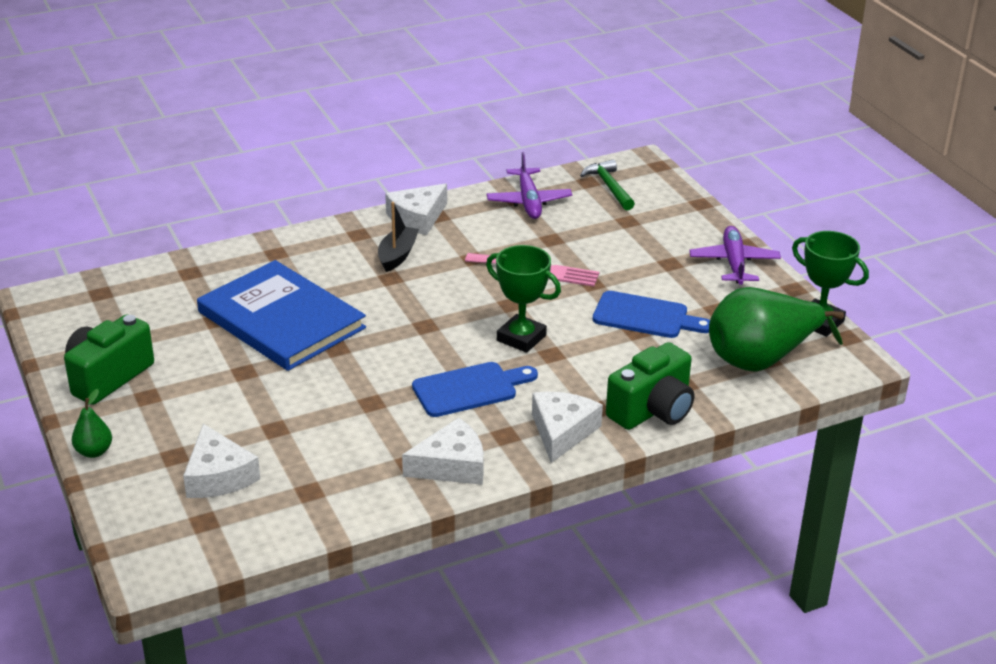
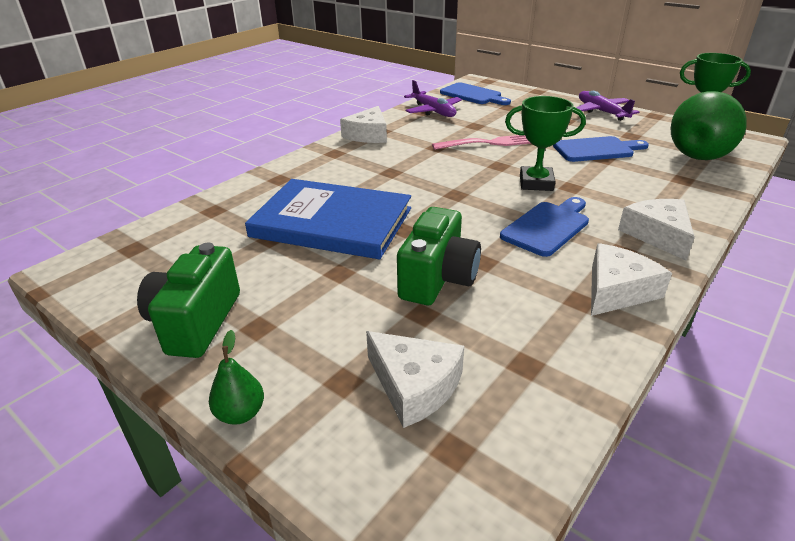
camera: 25 degrees left, 0 degrees up
(397, 255) = (379, 158): black boat -> none
(609, 187) = (473, 95): green hammer -> blue cutting board
(652, 410) = (692, 201): green camera -> green camera (438, 279)

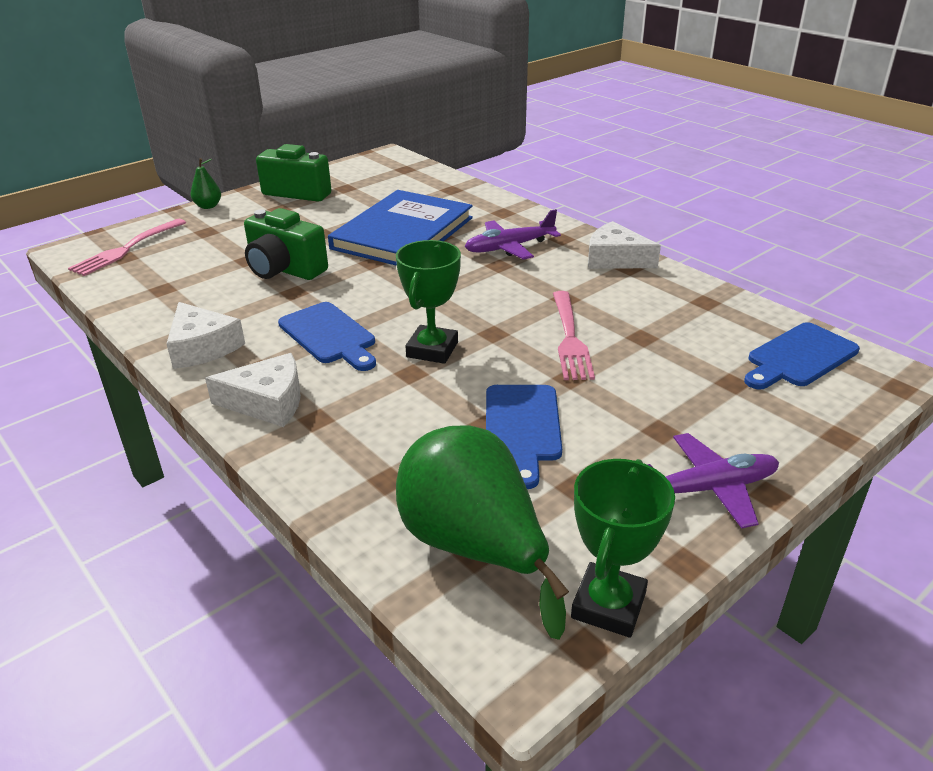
camera: 100 degrees right, 0 degrees up
(414, 385) = (181, 251): white cheese -> none
(423, 461) = (127, 248): none -> pink fork
(433, 111) = (708, 310): purple plane -> purple plane (510, 247)

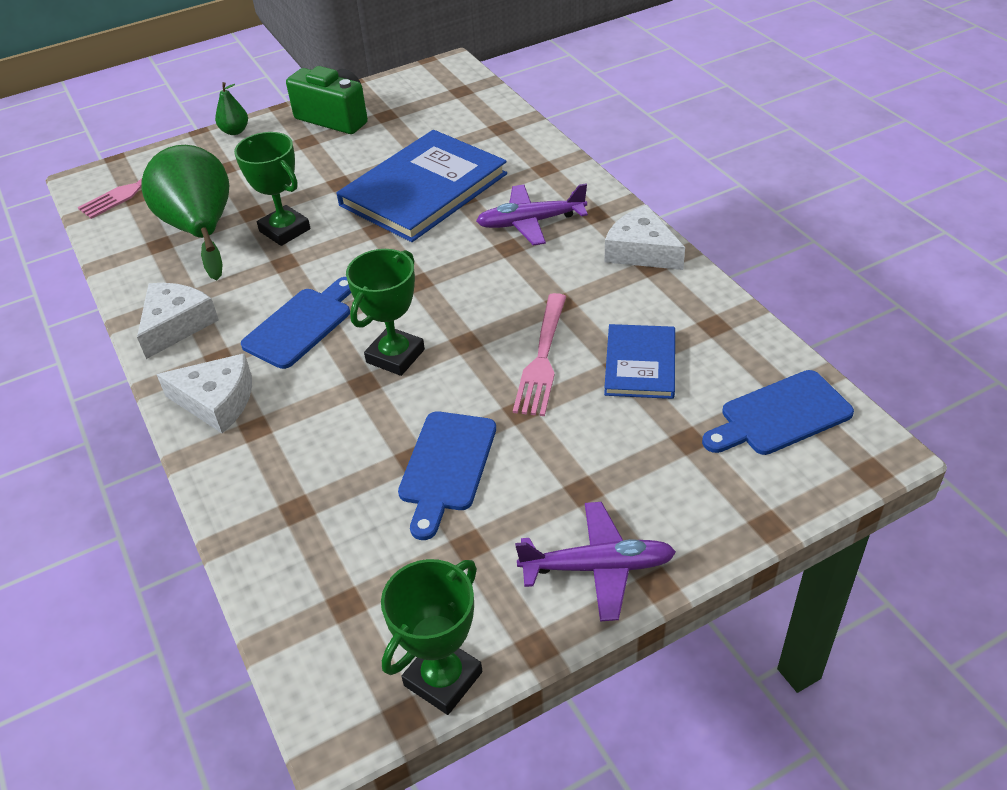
camera: 15 degrees right, 10 degrees up
(202, 347) = (176, 325): white cheese -> white cheese turned 135 degrees counterclockwise
(284, 269) = (284, 230): green camera -> green trophy
(329, 335) = (301, 325): blue cutting board -> blue cutting board turned 120 degrees counterclockwise
(474, 548) = (347, 597): green pear -> green pear (201, 230)
(658, 334) = (640, 364): none -> blue book

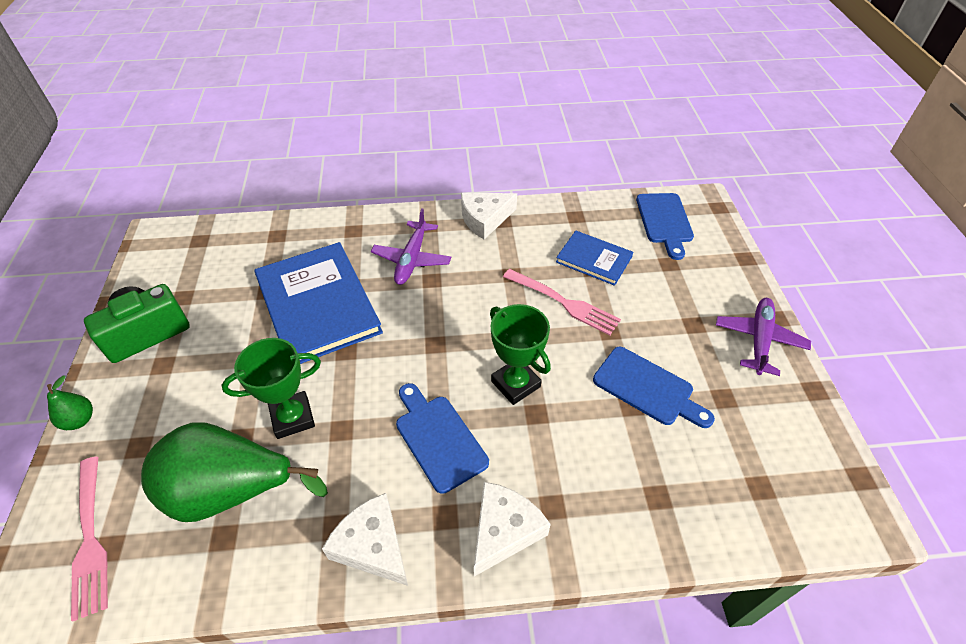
camera: 70 degrees left, 5 degrees up
(443, 678) = (833, 446): green trophy -> none

